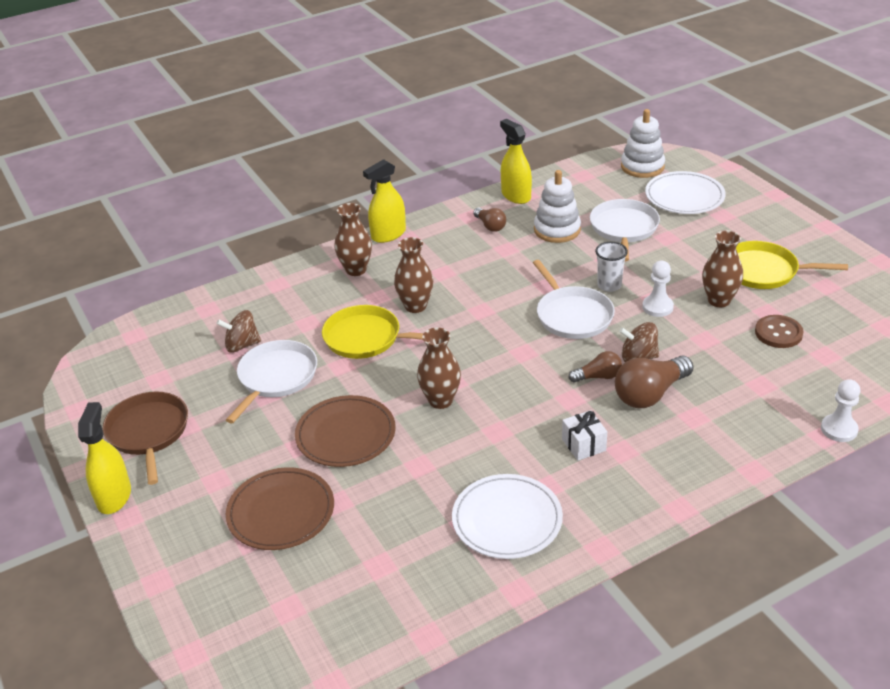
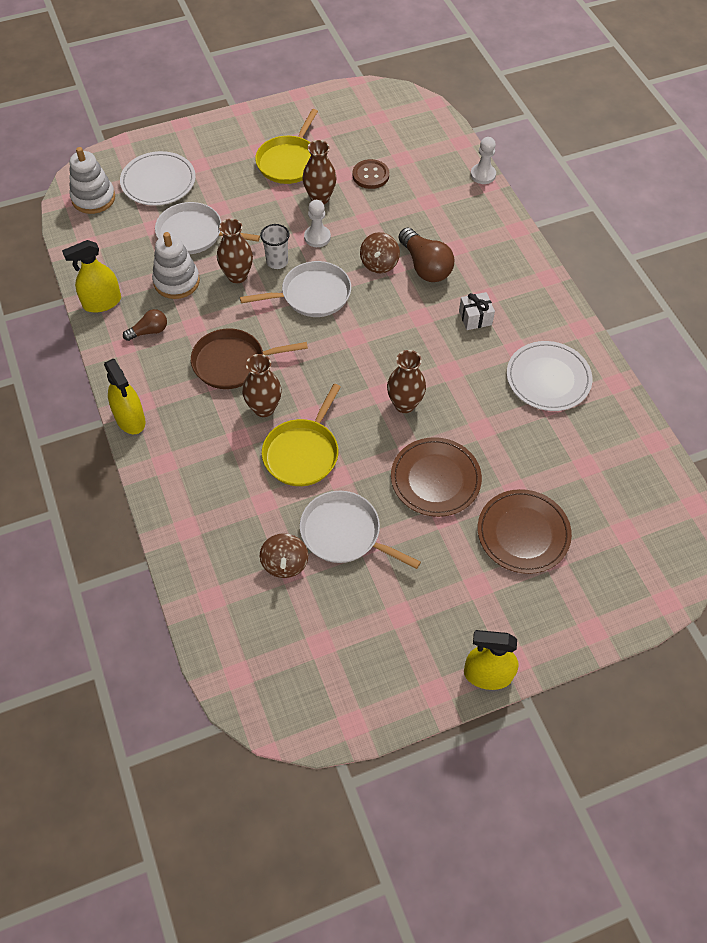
camera: 85 degrees left, 20 degrees up
(148, 432) = (403, 649): brown pan -> brown pan (233, 363)
(356, 270) = (185, 453): brown vase -> brown vase (237, 276)
(598, 377) = (397, 293): brown light bulb -> none

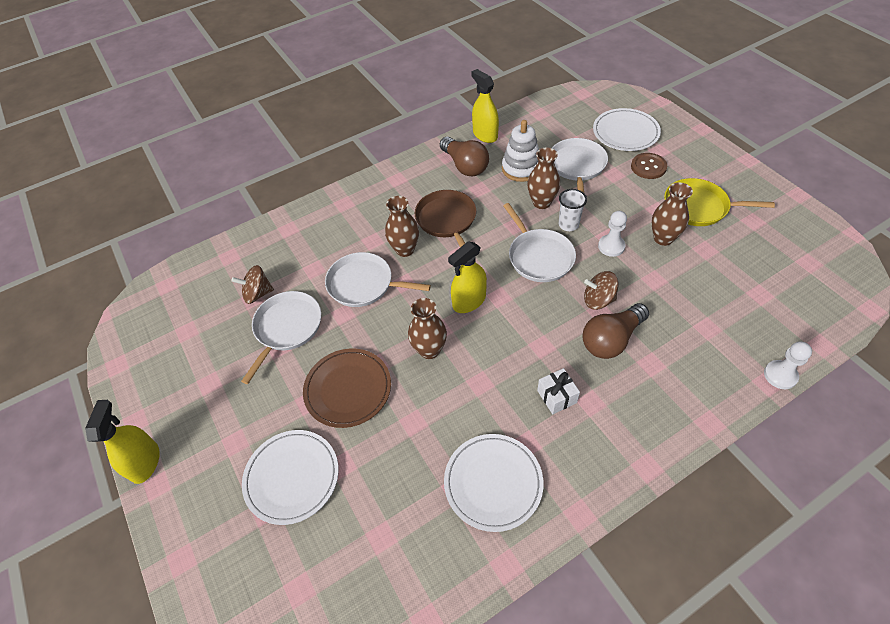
camera: 85 degrees right, 5 degrees down
(93, 198) = (588, 104): white stacking toy -> none
(130, 419) = (380, 176): yellow spray bottle -> yellow spray bottle (469, 301)
(149, 331) = (465, 166): brown light bulb -> brown light bulb, size x1.75
(302, 453) = (364, 284): yellow pan -> white pan
(370, 175) = (717, 272): brown button -> brown button (648, 167)
(523, 533) = (292, 477): brown plate -> white plate

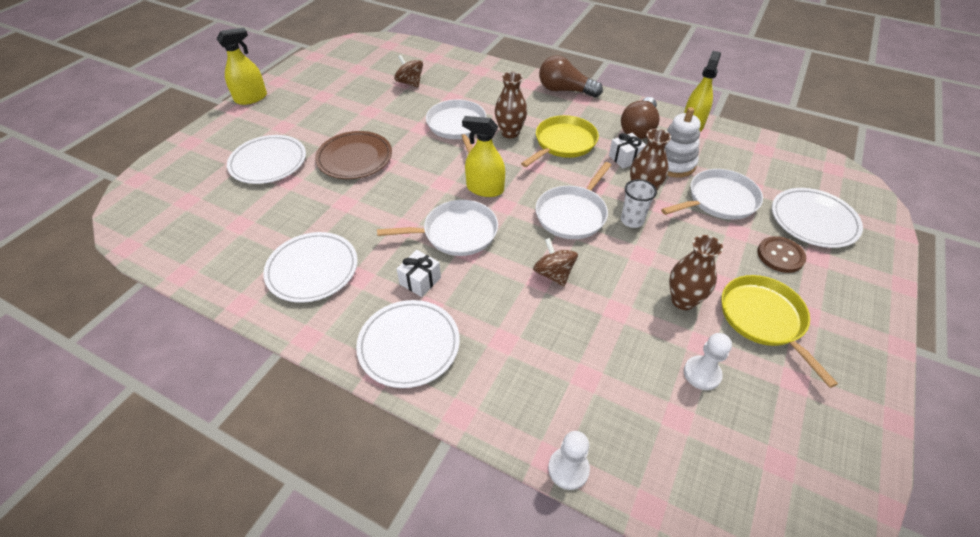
camera: 55 degrees right, 5 degrees down
(287, 328) = (389, 108): white pan -> white pan (456, 233)
(429, 350) = (418, 185): brown vase -> none
(447, 220) = (563, 143): brown pan -> yellow pan
(495, 192) = (625, 158): none -> white gift
(611, 246) = (632, 261): white pawn -> white pawn (702, 374)
(611, 339) = (511, 299): brown light bulb -> brown light bulb (565, 90)
(626, 433) = (409, 345): none -> white plate

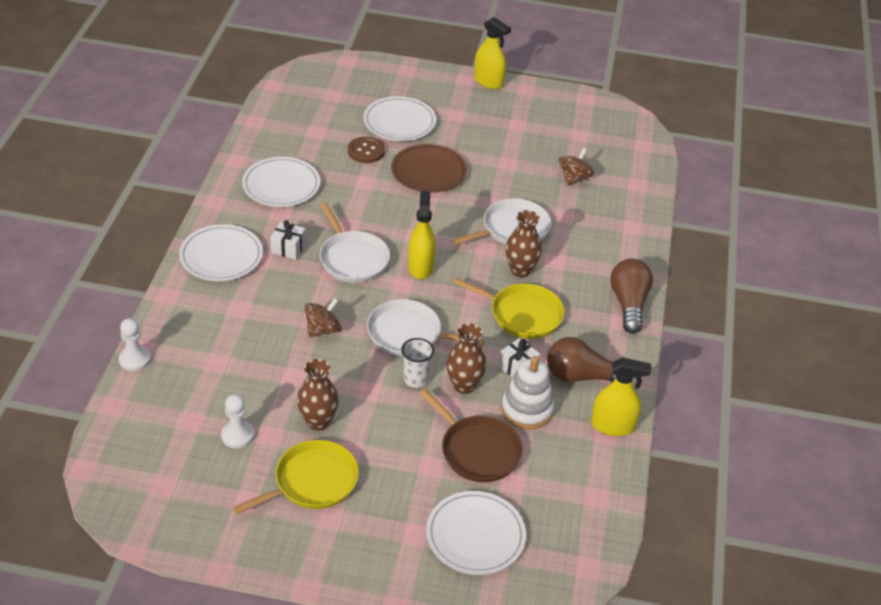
camera: 70 degrees right, 5 degrees down
(719, 200) = (477, 450): white pan -> brown pan
(780, 255) = (405, 500): brown button -> brown button (366, 151)

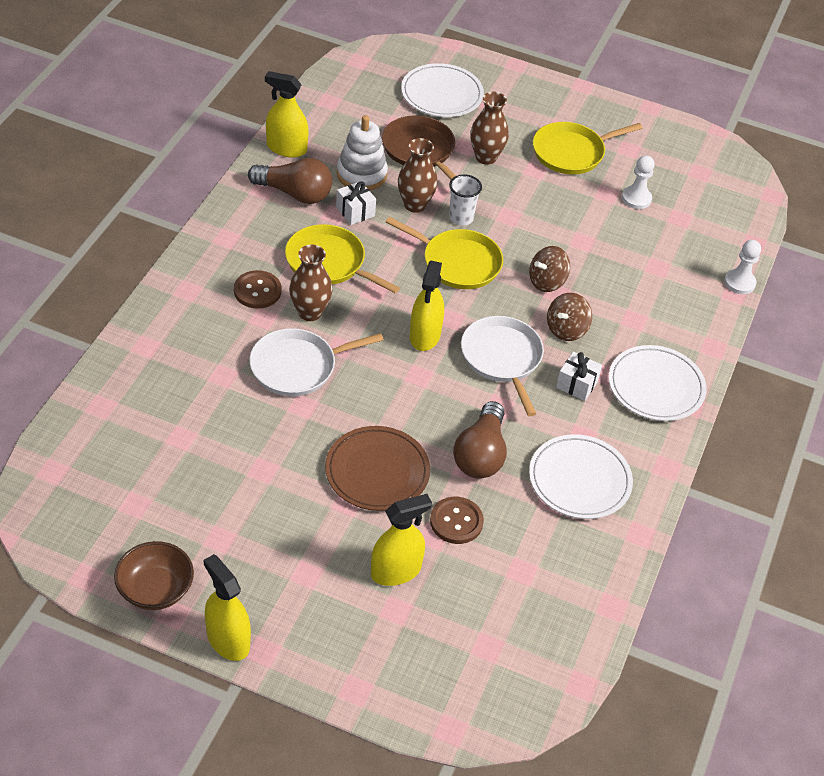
camera: 170 degrees left, 5 degrees up
(318, 421) = (561, 197): brown vase -> brown vase (486, 157)
(399, 122) = (396, 571): white plate -> yellow spray bottle
(408, 334) = (457, 262): white pan -> yellow pan
(542, 98) = (155, 589): none -> brown bowl
(570, 280) = (257, 291): none -> brown button
(574, 178) = (182, 429): brown spinning top -> brown spinning top (566, 329)
(629, 304) = (205, 254): brown light bulb -> brown light bulb (480, 454)

